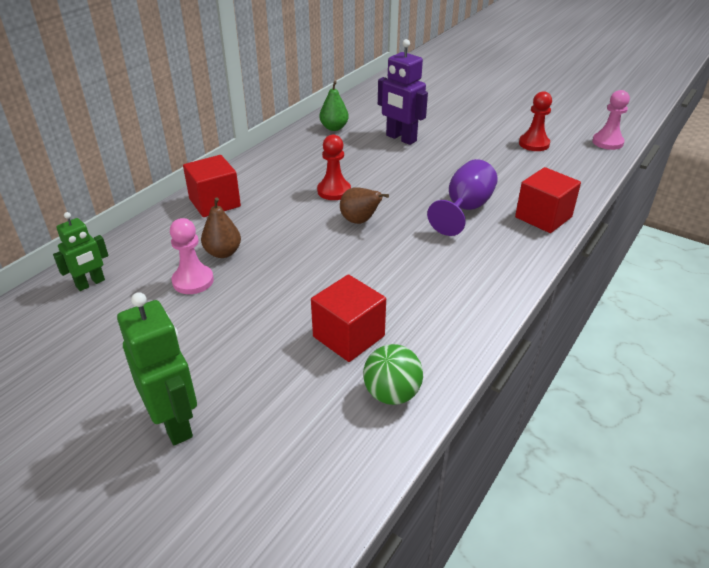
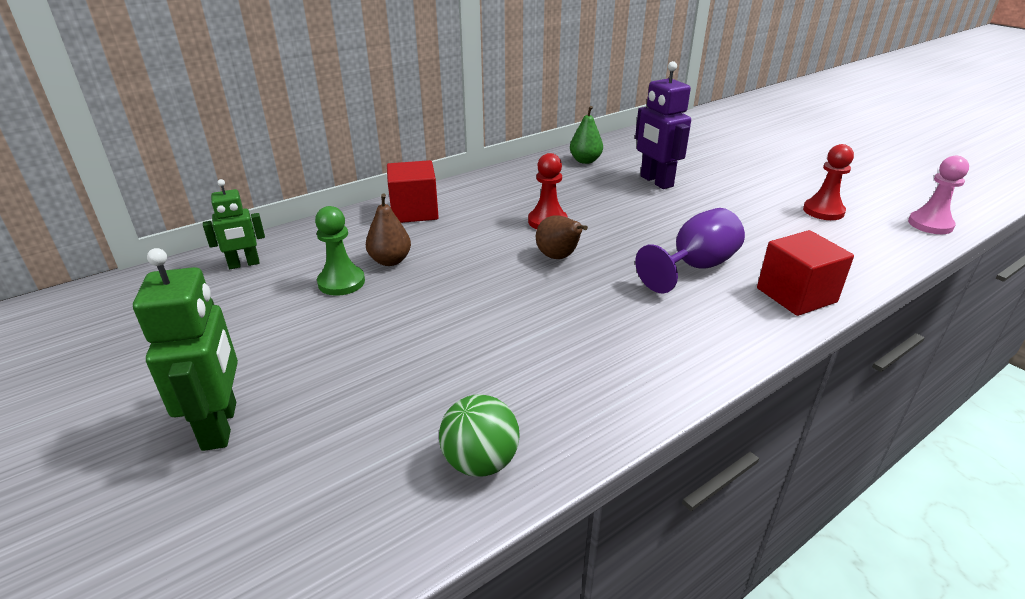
camera: 20 degrees right, 5 degrees down
(193, 281) = (341, 282): pink pawn -> green pawn
(348, 336) = (469, 380): red cube -> none

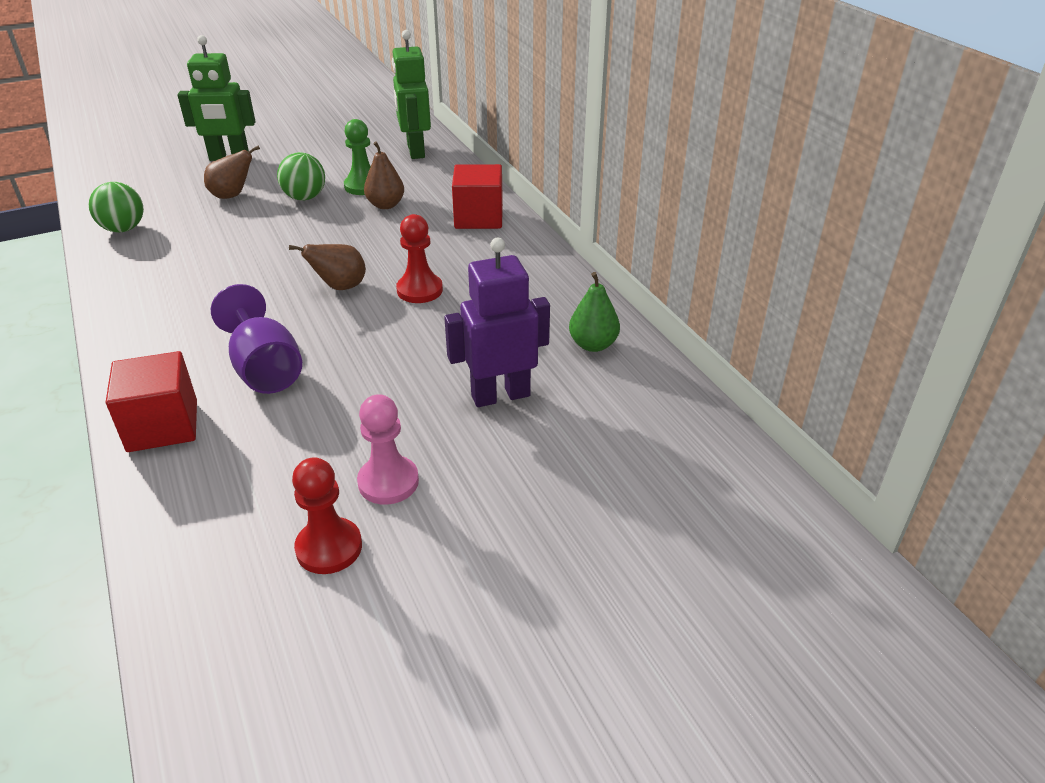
camera: 100 degrees right, 5 degrees up
(244, 264) = (415, 151): green robot -> green robot, size x1.59
(364, 381) = (232, 195): none -> brown pear
(371, 317) = (305, 197): none -> green ball
(930, 224) = (213, 678): pink pawn -> pink pawn (388, 482)

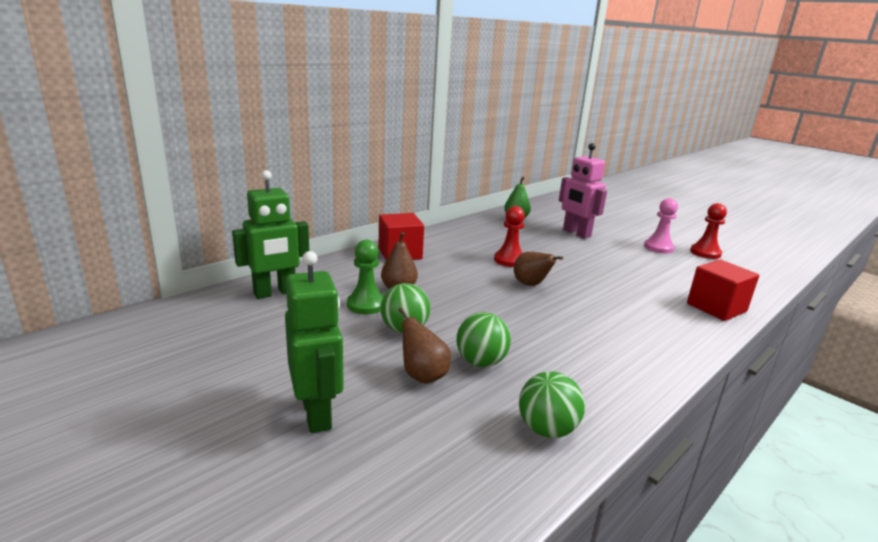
camera: 110 degrees left, 15 degrees down
(225, 222) = (481, 362): none -> green ball
(265, 369) = (635, 290): purple goblet -> none
(500, 395) = (576, 233): purple robot -> pink robot

